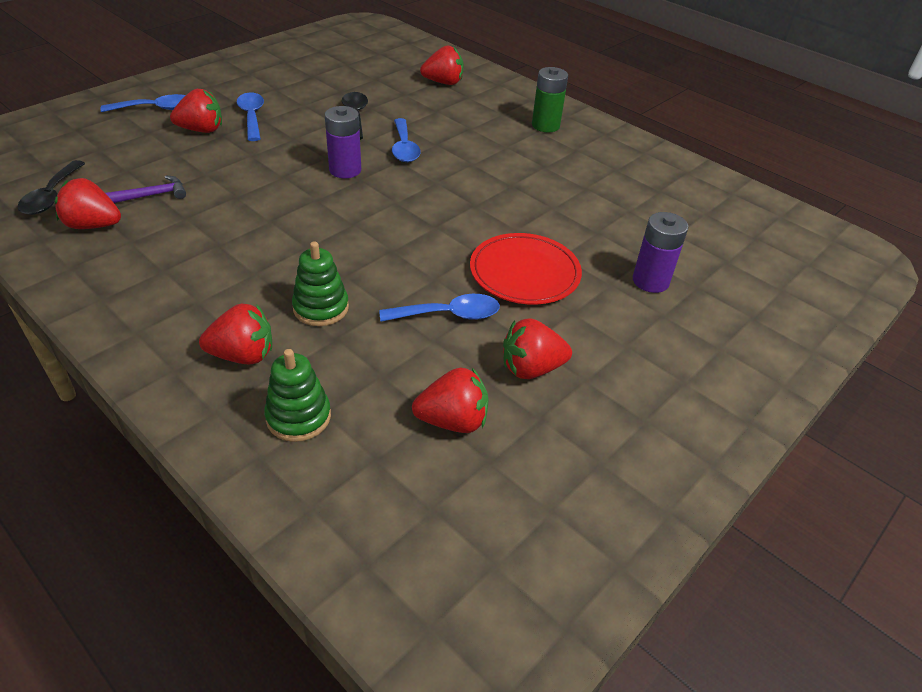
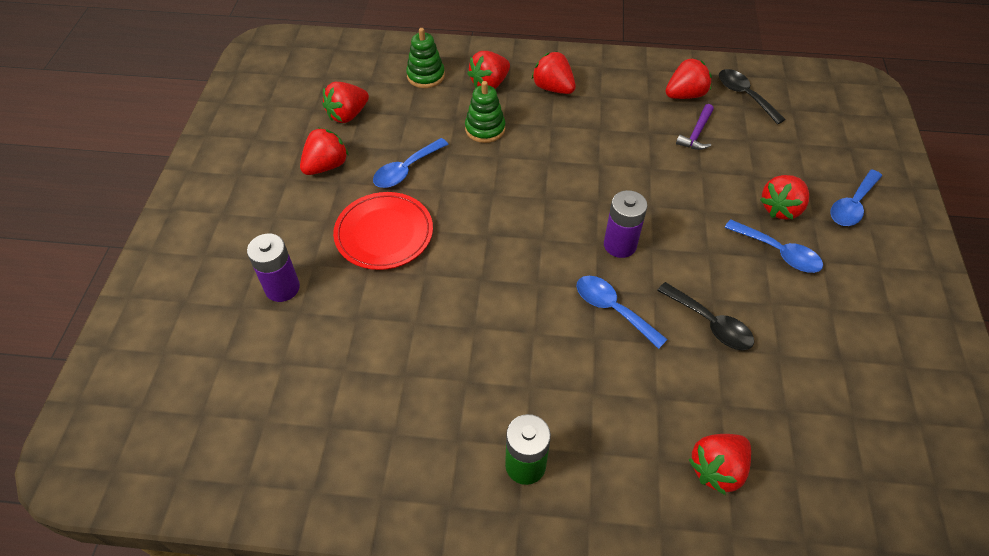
camera: 145 degrees right, 10 degrees up
(189, 307) = (553, 88): none -> red strawberry

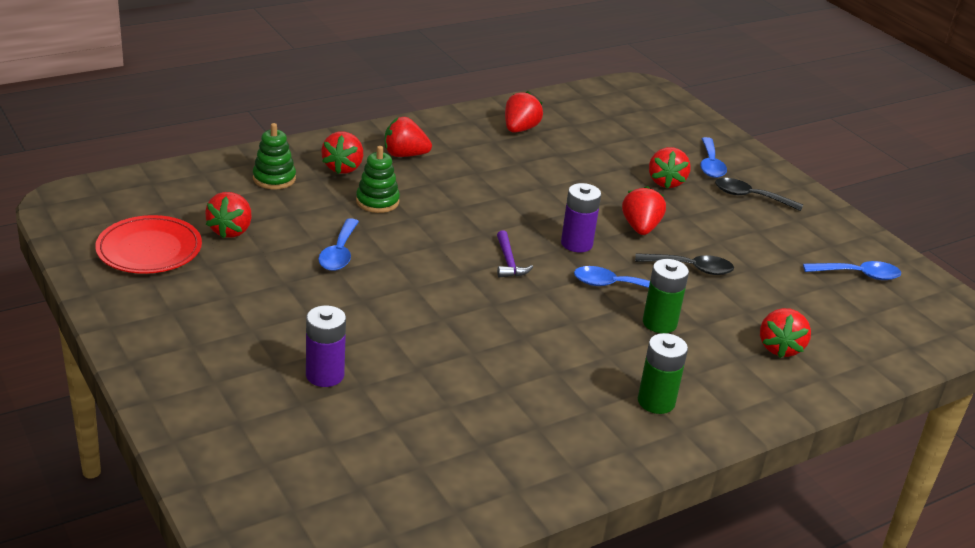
camera: 40 degrees left, 20 degrees down
(326, 166) = (257, 275): red strawberry -> red strawberry (640, 228)
(384, 233) = (373, 304): red plate -> red plate (149, 249)
(616, 374) = (659, 323): none -> green battery
(696, 133) = (556, 153): purple hammer -> purple hammer (508, 262)
(744, 95) = (565, 117): black spoon -> black spoon (750, 197)
(779, 252) = (692, 209): blue spoon -> blue spoon (858, 275)

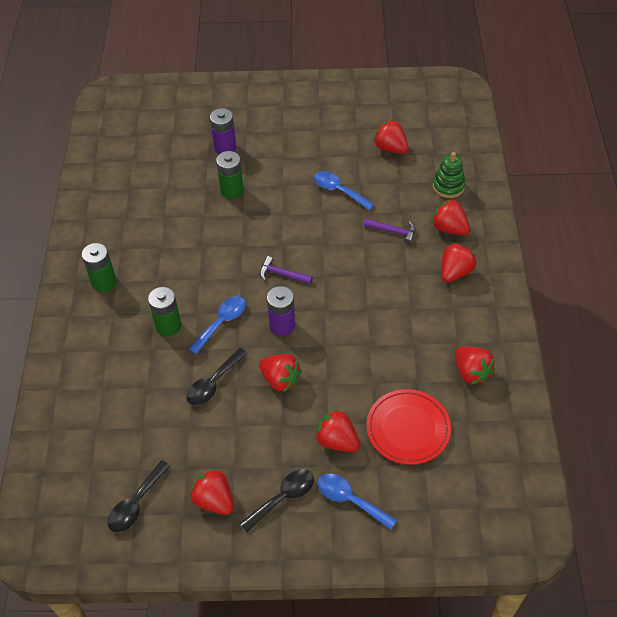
camera: 125 degrees right, 20 degrees up
(149, 249) = (386, 109): red plate -> red plate (408, 428)
(377, 201) = (393, 231): green stacking toy -> purple hammer
(406, 341) = (232, 190): none -> green battery
(780, 348) = (100, 382): red strawberry -> red strawberry (214, 500)
(858, 275) = (136, 503): blue spoon -> black spoon

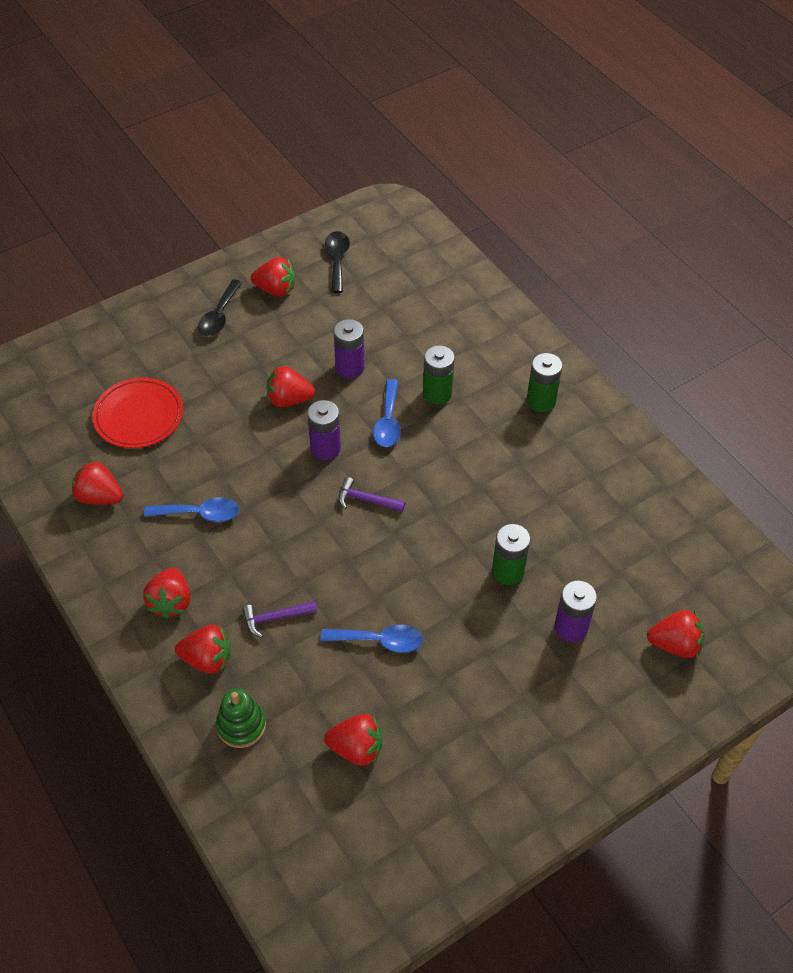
camera: 145 degrees right, 0 degrees up
(213, 383) = (350, 367): black spoon -> purple battery
(282, 274) = (366, 500): purple hammer -> purple hammer turned 150 degrees counterclockwise
(337, 441) = (200, 376): red strawberry -> red strawberry (674, 644)
(349, 499) = (160, 340): blue spoon -> blue spoon (200, 513)

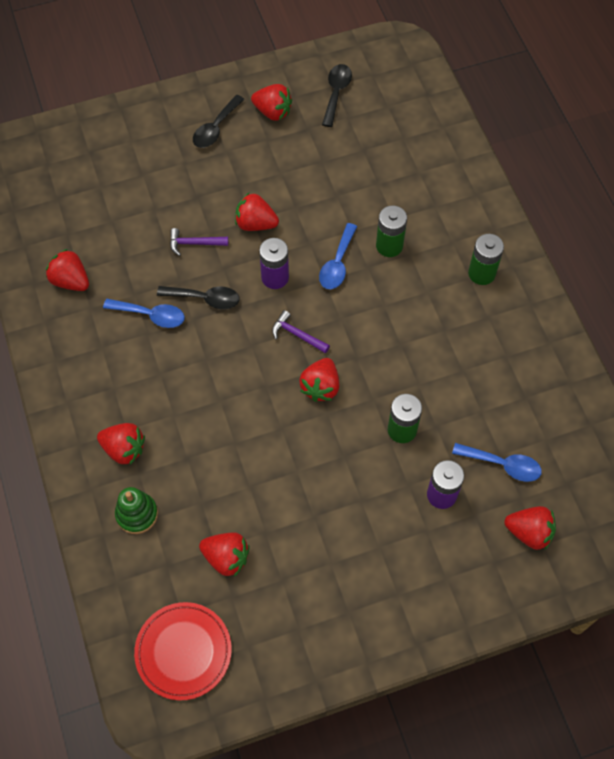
camera: 15 degrees right, 10 degrees up
(139, 416) = (122, 211): red plate -> red plate (183, 651)
(171, 602) = (106, 391): red strawberry -> red strawberry (320, 387)
(255, 484) = (205, 299): none -> black spoon
(275, 618) = (190, 426): purple hammer -> purple hammer (194, 243)
(350, 367) = (318, 203): purple battery -> none
(380, 641) = (272, 467): blue spoon -> blue spoon (503, 465)

